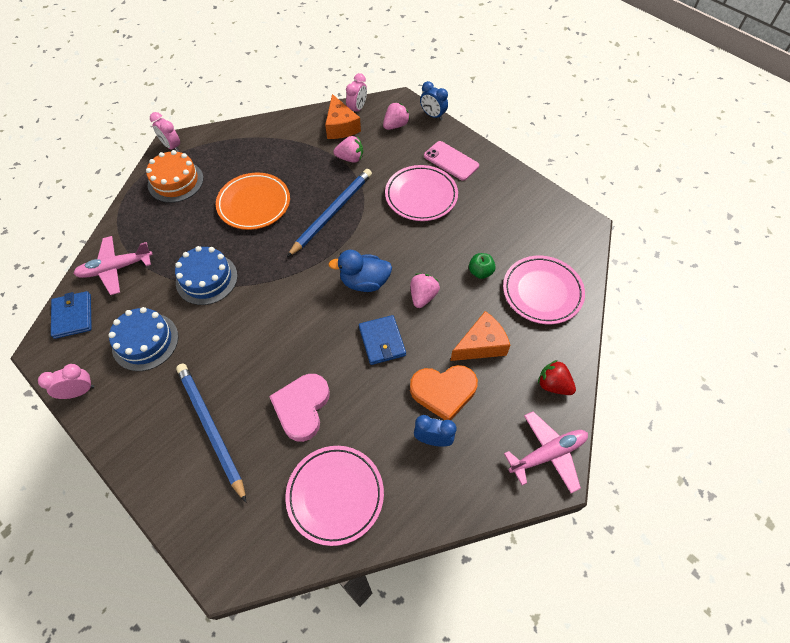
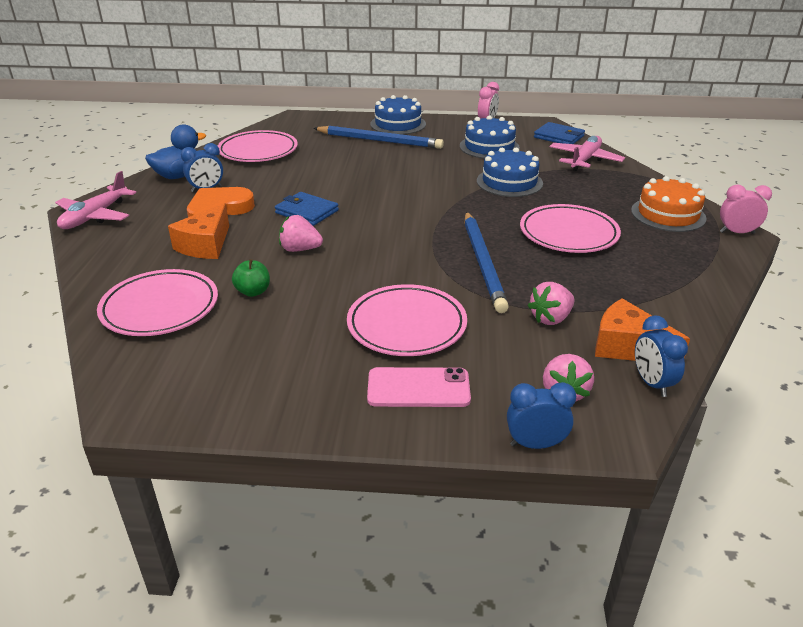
camera: 140 degrees right, 25 degrees down
(153, 456) = (398, 124): none -> blue cake
(254, 204) = (568, 234): orange plate -> pink plate
(302, 407) = (329, 166): pink heart -> none
(357, 109) = (652, 383): pink clock -> blue clock
(364, 282) = (371, 234): blue duck -> blue duck (179, 176)
(423, 296) = (300, 249): pink strawberry -> pink strawberry turned 120 degrees clockwise
(553, 385) = (108, 251): red strawberry -> none

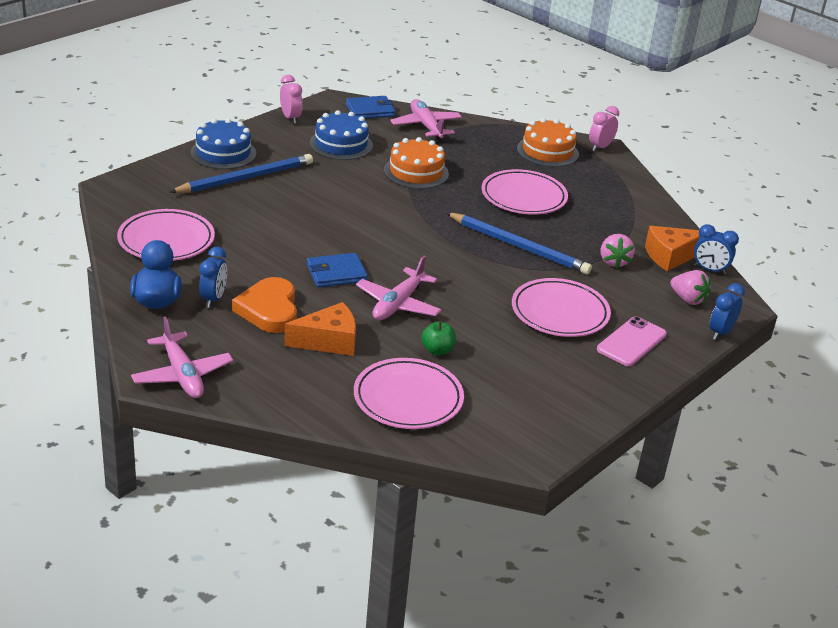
camera: 55 degrees left, 0 degrees up
(205, 245) = (329, 341): orange cheese -> orange cheese turned 75 degrees counterclockwise
(300, 249) = (398, 304): pink strawberry -> pink plane
(509, 182) = (416, 172): blue cake -> orange cake

